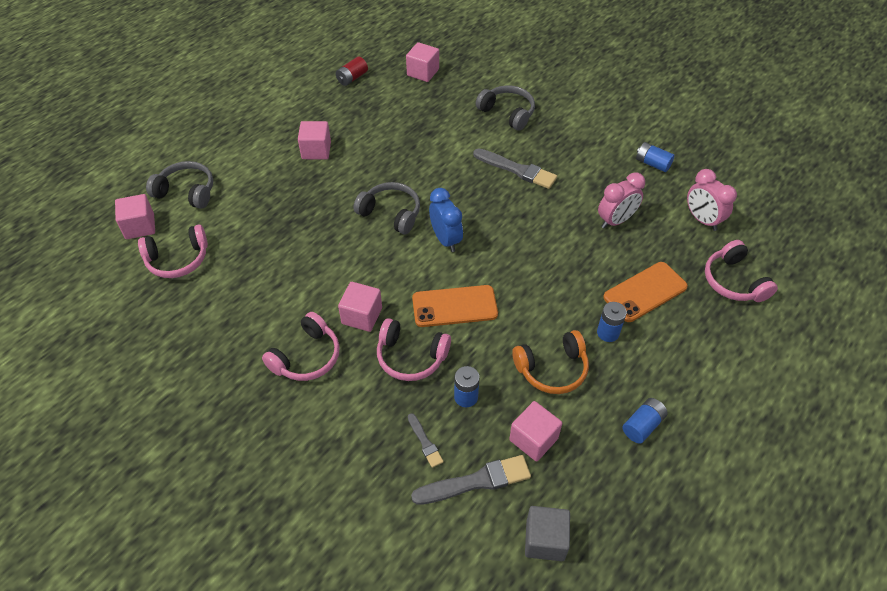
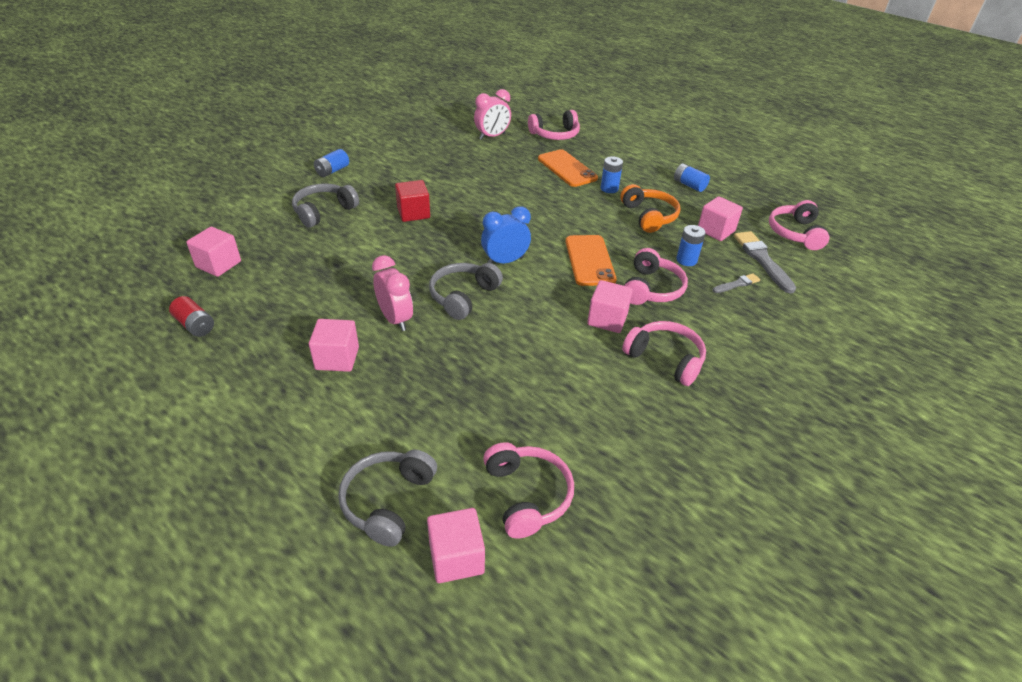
camera: 90 degrees left, 10 degrees down
(517, 170) = (413, 213): grey brush -> red cube
(545, 540) = (795, 233): grey cube -> pink headphones
(615, 221) = (489, 171): pink clock -> pink clock (395, 319)
(652, 164) = (423, 147): blue battery -> blue battery (332, 171)

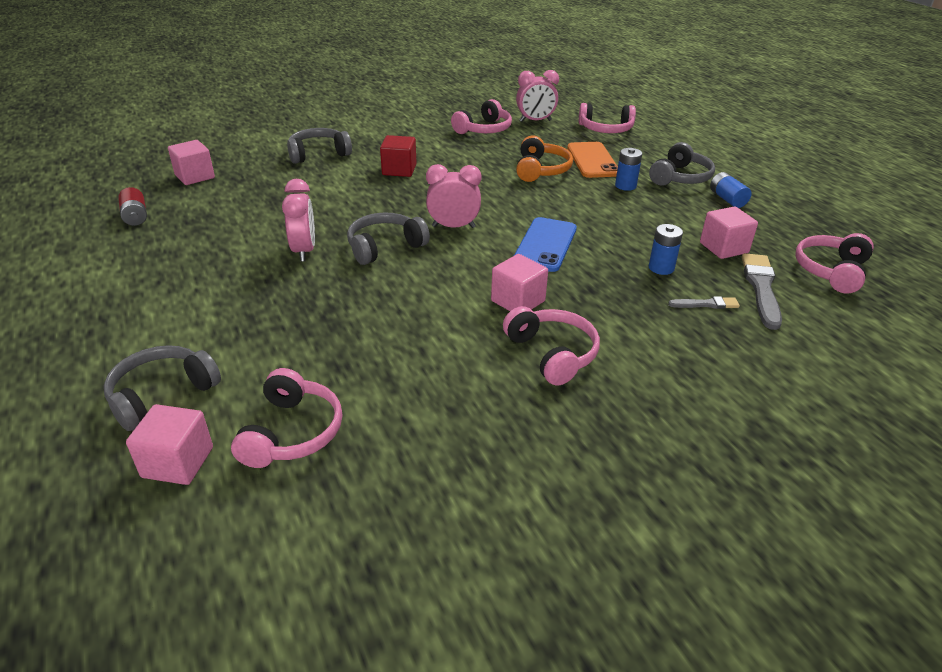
camera: 25 degrees right, 5 degrees down
(332, 171) = (355, 124): blue battery -> none
(337, 358) = (225, 269): pink cube -> none
(505, 261) = (453, 227): blue clock -> pink clock
(590, 260) = (545, 245): orange phone -> blue phone
(643, 171) = (680, 177): none -> grey headphones
(649, 216) = (651, 219): orange headphones -> orange headphones (541, 170)
(651, 288) = (594, 285): pink headphones -> pink headphones (484, 129)

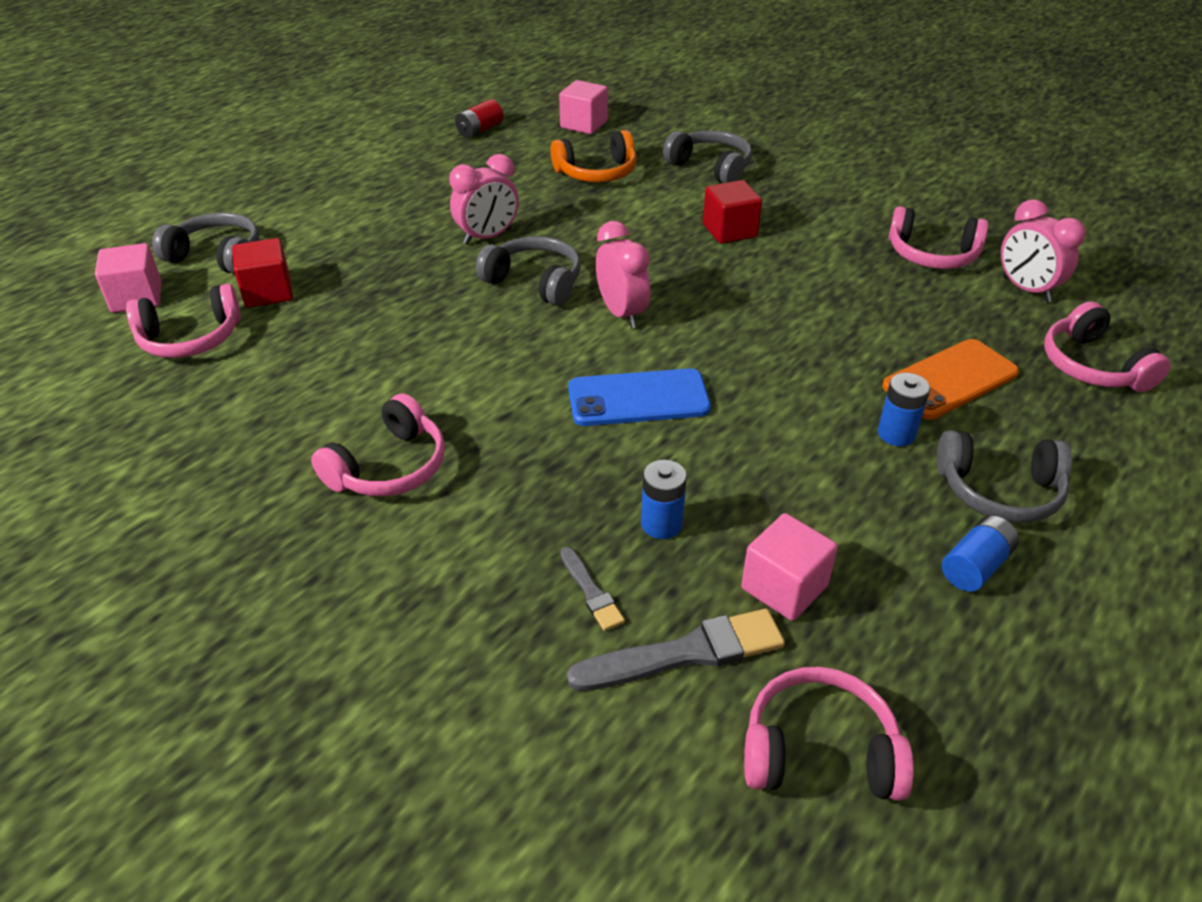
camera: 65 degrees right, 5 degrees up
(263, 373) = (268, 292): none -> red cube
(518, 301) = (484, 411): pink cube -> none
(541, 170) = (857, 339): orange headphones -> orange headphones (597, 173)

